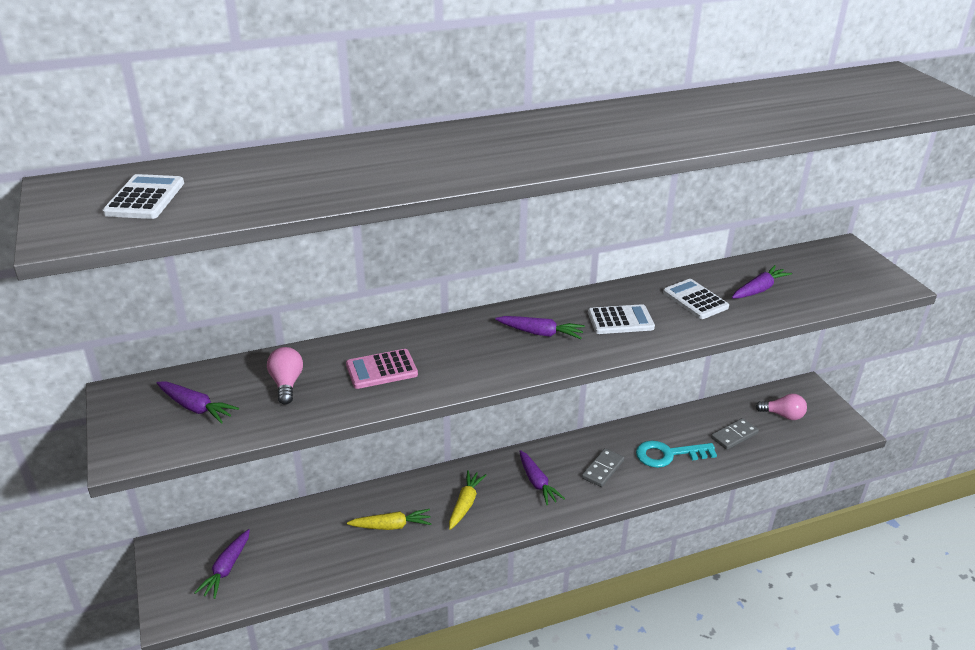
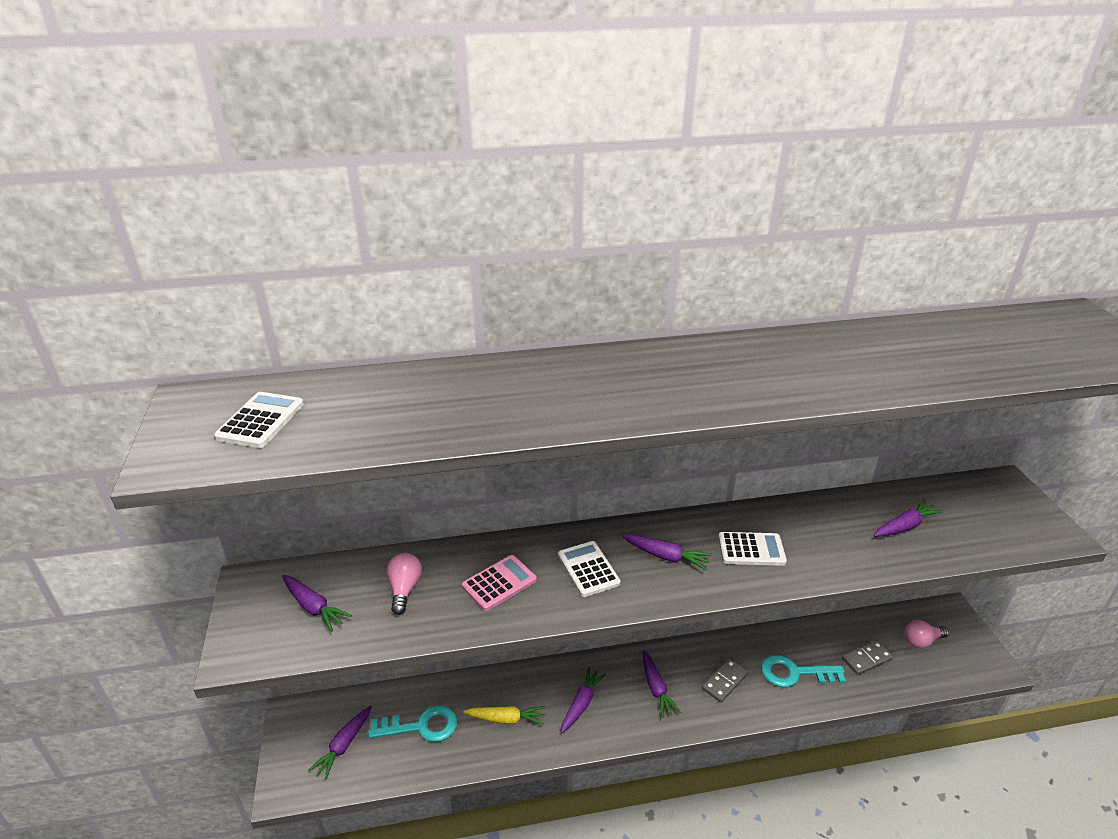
camera: 10 degrees right, 0 degrees up
(305, 542) = (421, 726): none -> turquoise key
(381, 370) = (499, 583): pink calculator -> pink calculator turned 150 degrees clockwise
(465, 504) = (581, 704): yellow carrot -> purple carrot
(695, 300) = (834, 532): white calculator -> white calculator (588, 569)
(783, 415) = (921, 641): pink light bulb -> pink light bulb turned 135 degrees clockwise

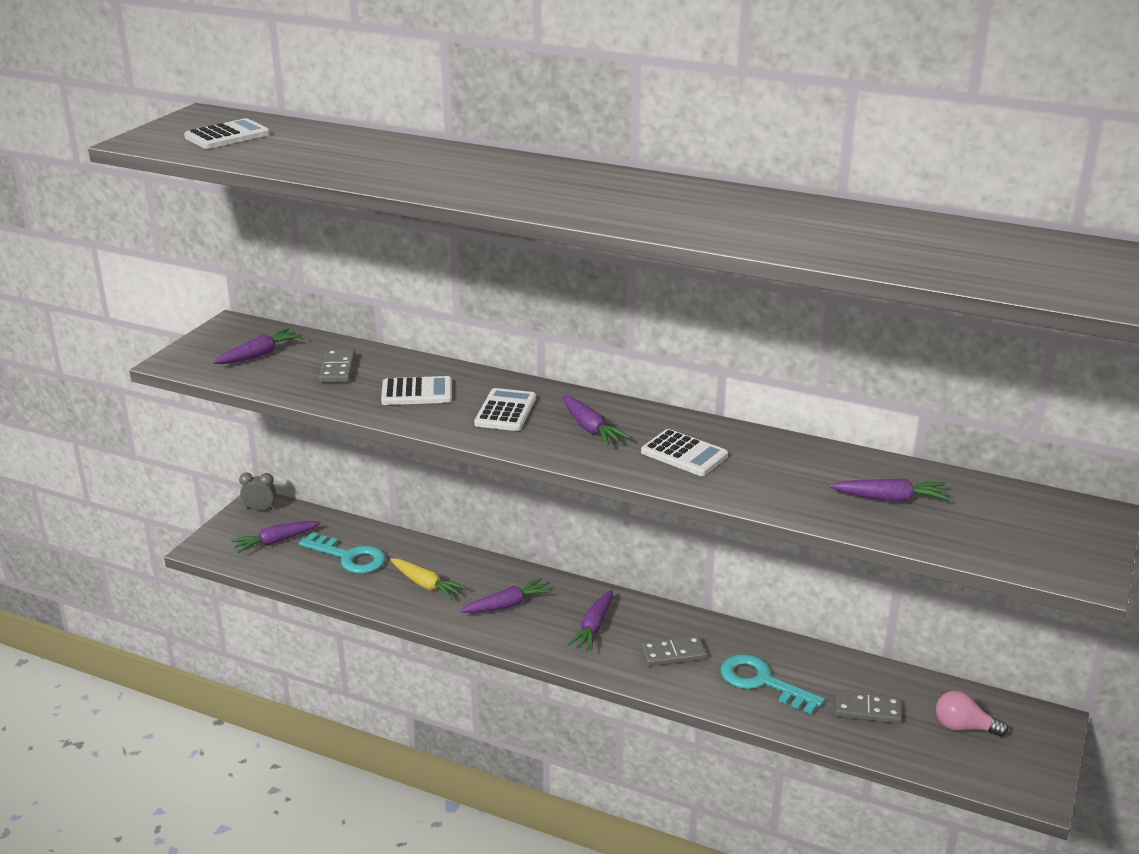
camera: 35 degrees right, 5 degrees down
(299, 718) = (260, 509): none -> grey clock
(313, 607) = (258, 355): purple carrot -> purple carrot turned 120 degrees counterclockwise
(404, 589) = (337, 369): pink light bulb -> grey domino
(499, 583) = (417, 392): pink calculator -> white calculator

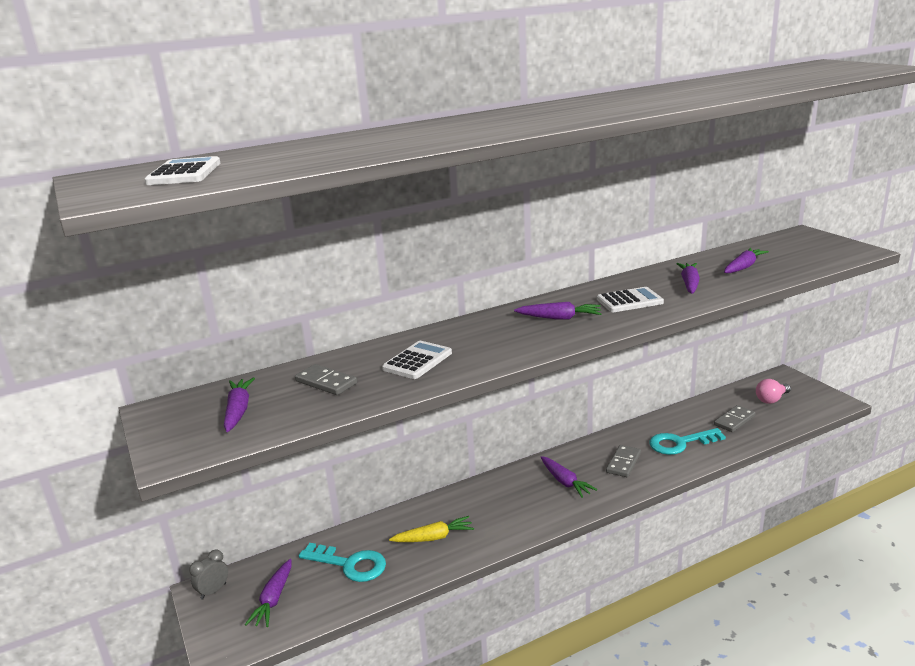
camera: 50 degrees left, 5 degrees down
(349, 557) = (350, 564): turquoise key -> turquoise key turned 45 degrees clockwise
(505, 411) = (495, 338): white calculator -> none
(506, 605) = (501, 509): purple carrot -> purple carrot (689, 284)

